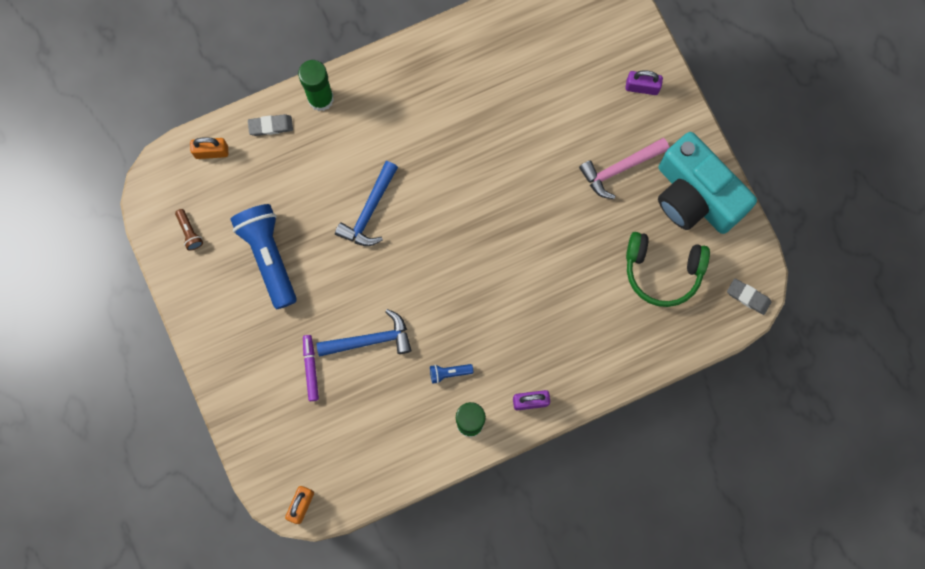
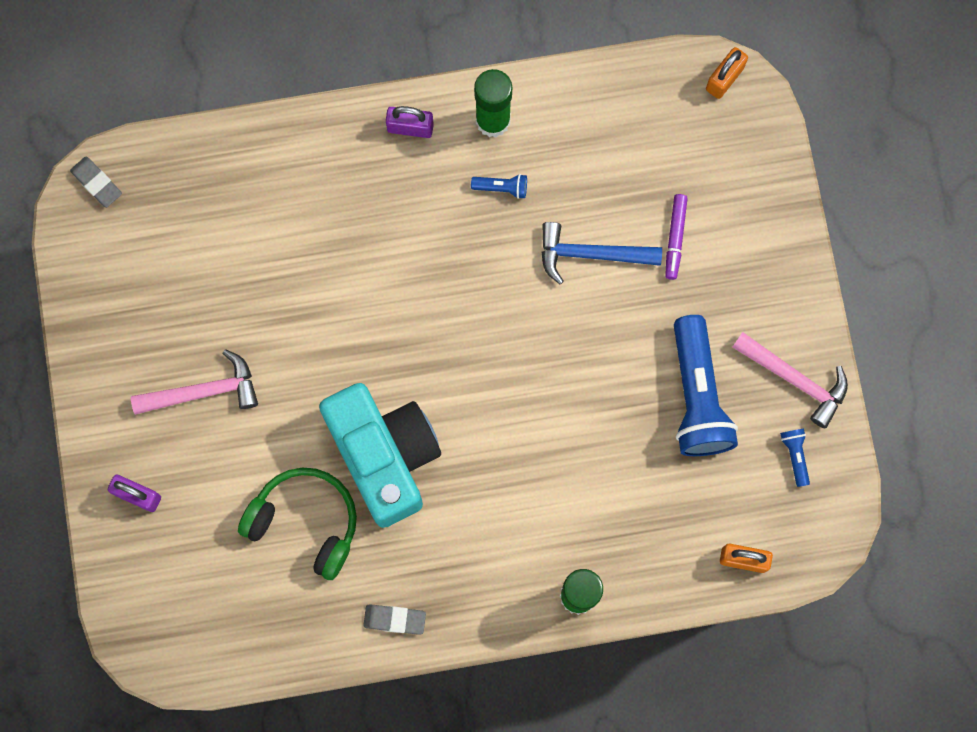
camera: 165 degrees left, 0 degrees up
(189, 232) = (795, 456): brown flashlight -> blue flashlight
(200, 286) = (795, 379): none -> pink hammer
(271, 126) = (655, 575): grey eraser -> grey eraser (394, 619)
(369, 211) = (550, 422): blue hammer -> none
(662, 271) = (193, 243): green headphones -> green headphones (305, 522)
(695, 196) = (119, 329): turquoise camera -> turquoise camera (384, 456)

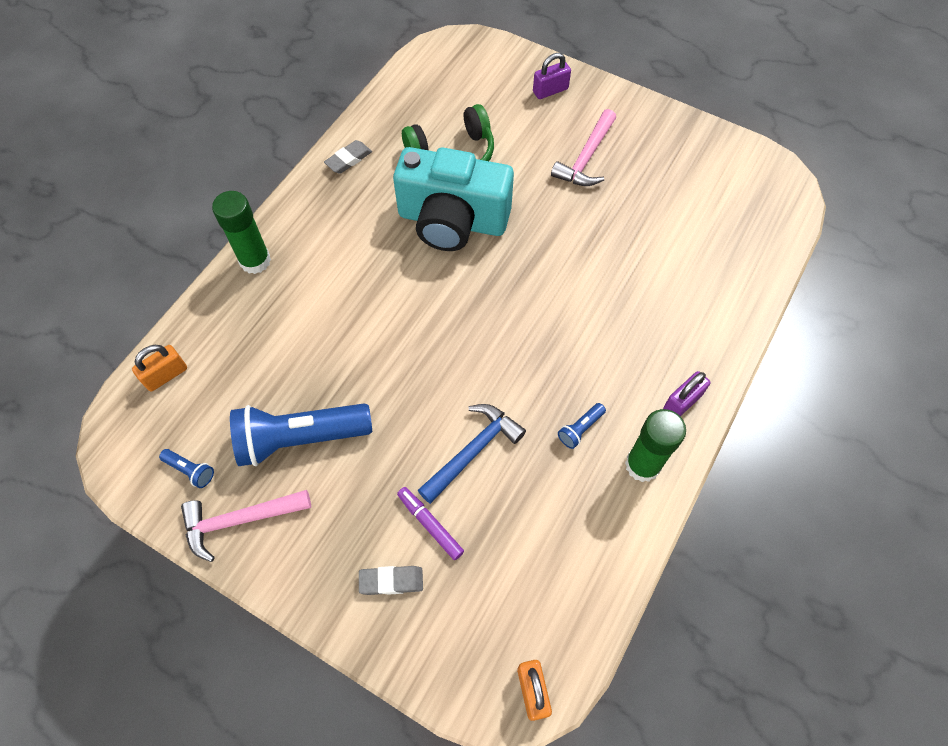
camera: 130 degrees right, 15 degrees down
(97, 183) = (785, 190): grey eraser -> grey eraser (391, 581)
(697, 396) = (300, 438): blue flashlight -> blue flashlight turned 45 degrees counterclockwise

